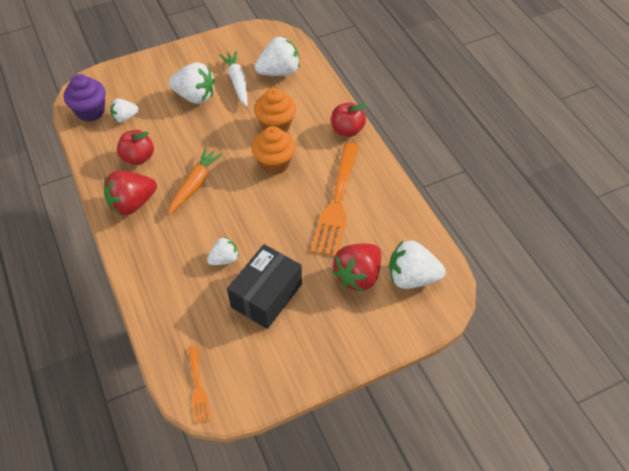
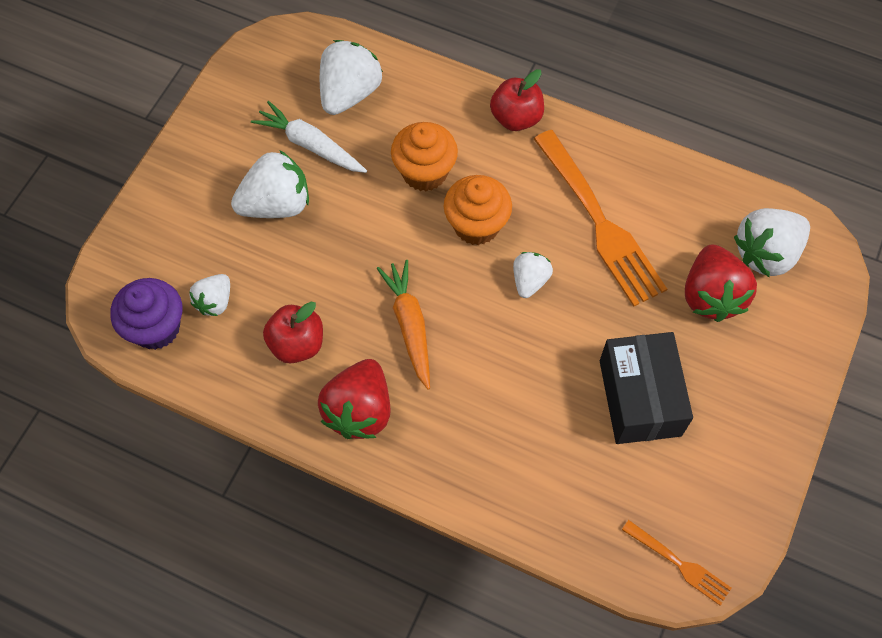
camera: 40 degrees left, 10 degrees up
(224, 259) = (547, 392): white strawberry -> white strawberry (529, 281)

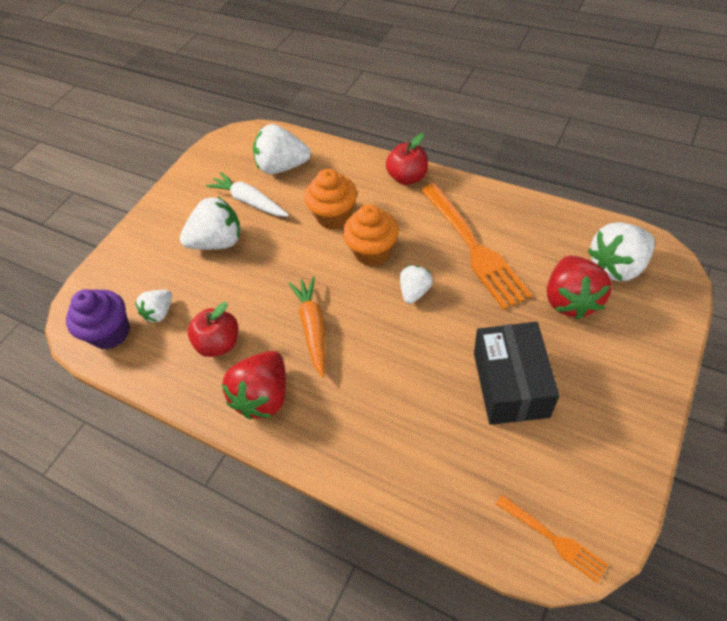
camera: 10 degrees right, 10 degrees down
(349, 93) = (283, 167): white strawberry -> white strawberry turned 120 degrees counterclockwise

